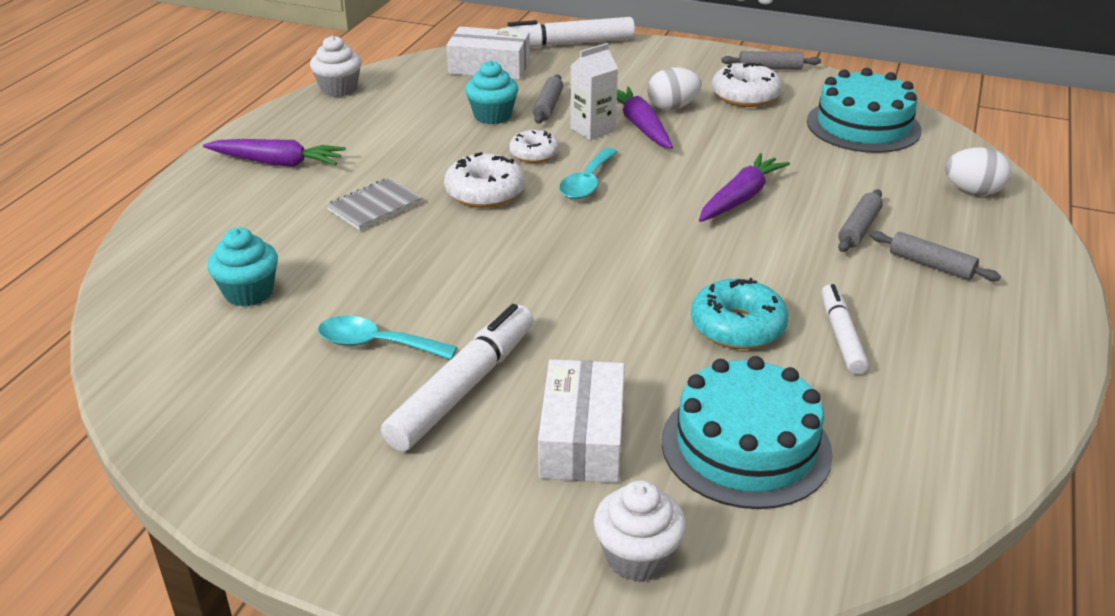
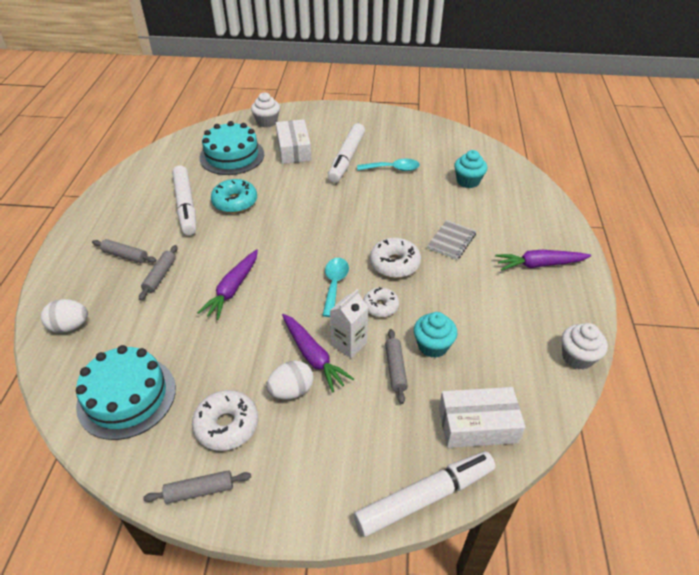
camera: 165 degrees right, 10 degrees up
(841, 336) = (186, 205): white marker -> white marker, size x1.65

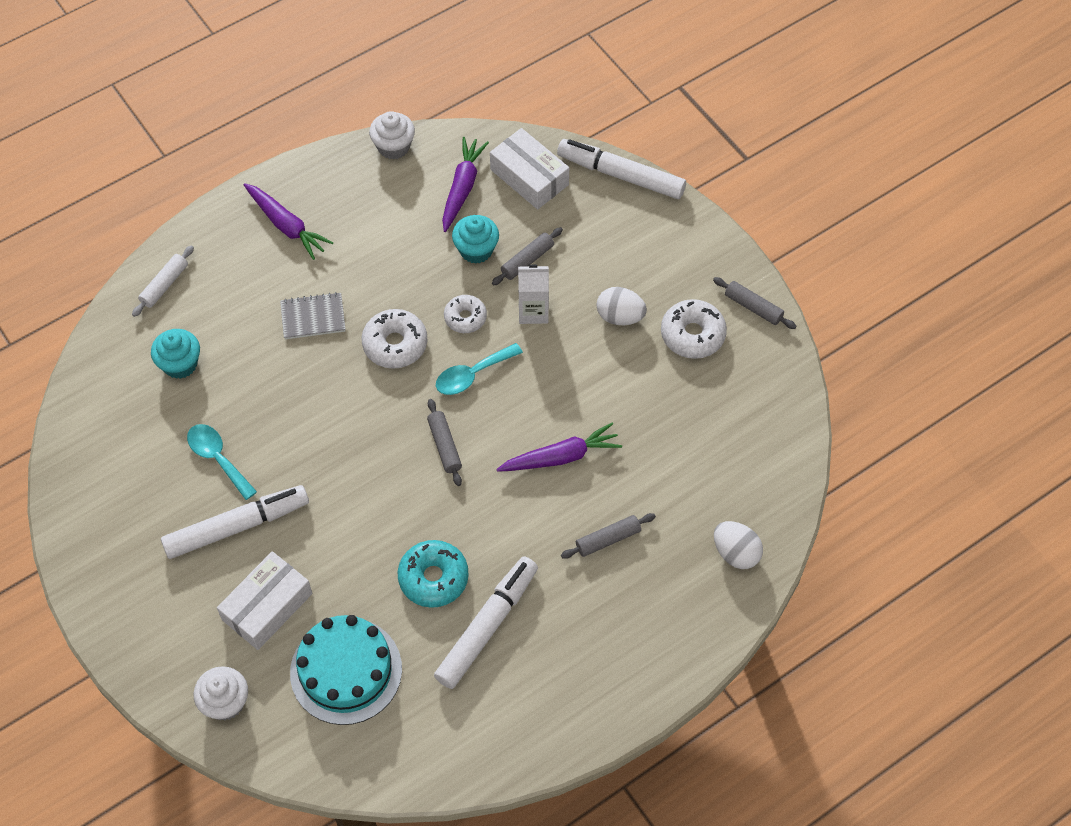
camera: 130 degrees left, 15 degrees up
(125, 256) = (615, 604): grey rolling pin -> grey rolling pin (444, 446)
(127, 396) = (743, 428): turquoise cake -> none
(313, 356) = (572, 327): purple carrot -> purple carrot (462, 188)
(532, 198) = (164, 285): none -> white rolling pin

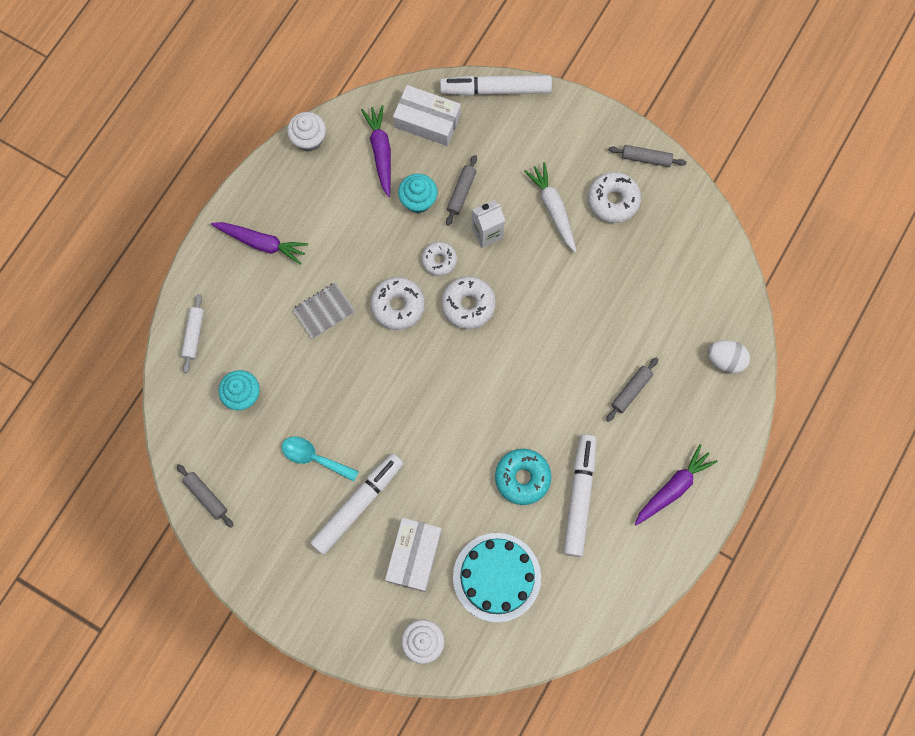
camera: 25 degrees left, 15 degrees up
(444, 446) = (477, 371): grey rolling pin -> grey rolling pin (206, 496)
(472, 375) = (468, 305): turquoise spoon -> white donut
(561, 457) = (566, 341): purple carrot -> purple carrot (673, 488)
(620, 316) = (553, 209): white egg -> white carrot

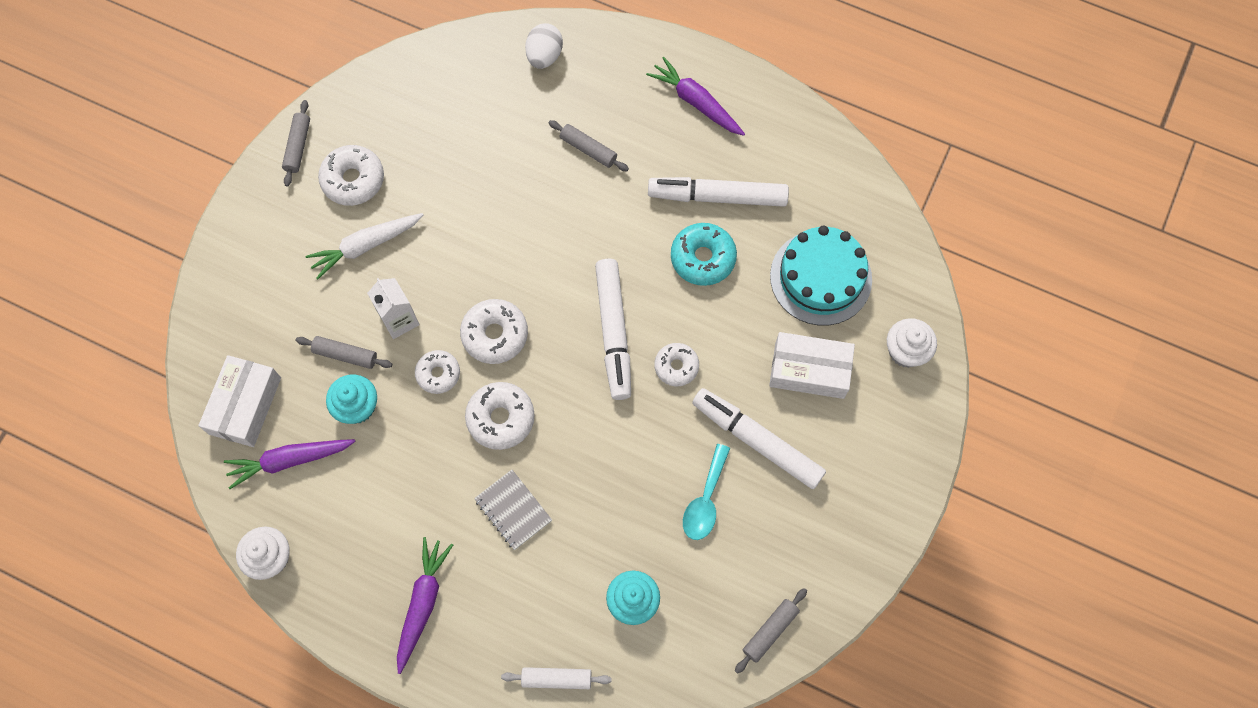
camera: 95 degrees left, 5 degrees down
(427, 446) = (676, 366): none -> white donut
(496, 89) = (201, 324): white marker -> white marker (613, 332)

